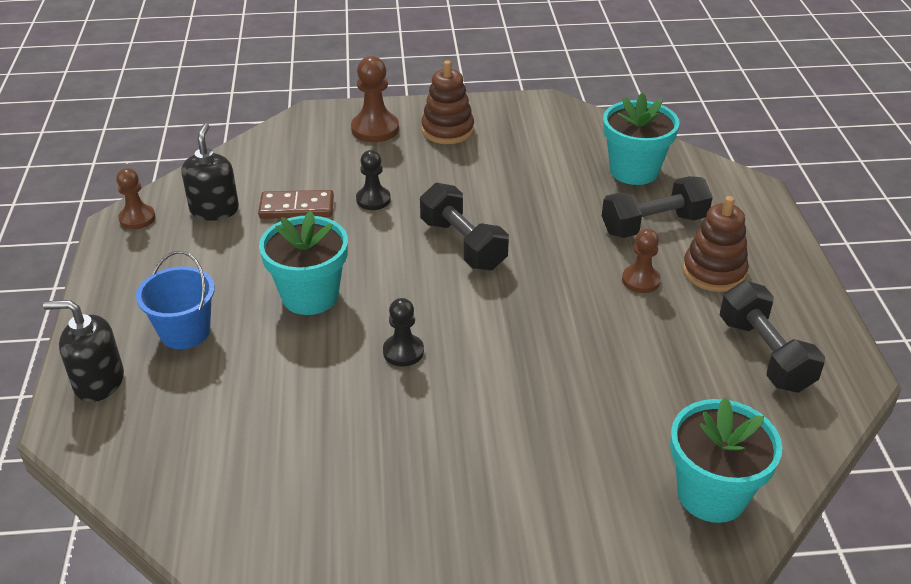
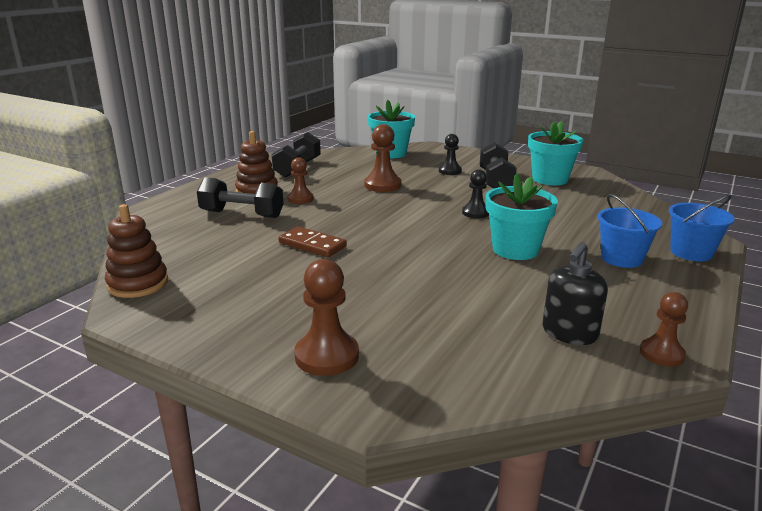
camera: 145 degrees left, 15 degrees down
(99, 382) = (691, 252): black soap dispenser -> blue bucket
(297, 207) = (483, 307): brown domino -> brown domino (312, 245)
(373, 200) = (408, 290): black pawn -> black pawn (450, 171)
(447, 130) = (259, 324): brown stacking toy -> brown stacking toy (138, 284)
(462, 244) = (376, 242): black dumbbell -> black dumbbell (495, 181)
(589, 365) = (382, 185): none -> brown pawn
(634, 171) = (186, 241): turquoise flower pot -> turquoise flower pot (550, 179)

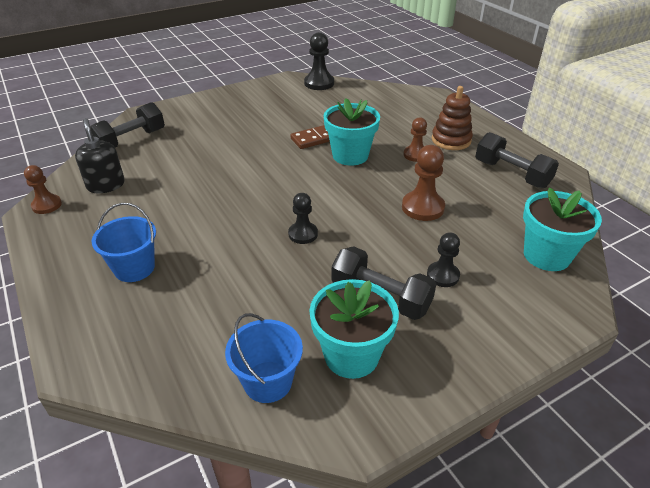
camera: 120 degrees right, 15 degrees up
(138, 284) = (319, 83): brown stacking toy -> black pawn
(242, 214) = (399, 125): black dumbbell -> black dumbbell (131, 140)
(327, 356) = (190, 113): brown pawn -> none
(515, 250) = (214, 219): turquoise flower pot -> turquoise flower pot (350, 155)
(691, 252) = (84, 324): blue bucket -> blue bucket (268, 381)

